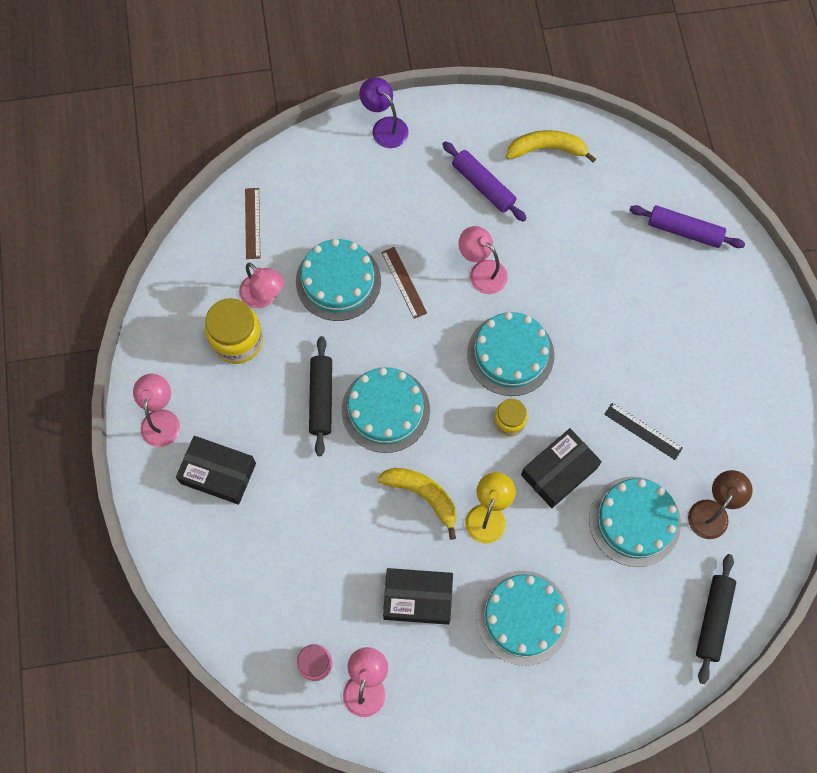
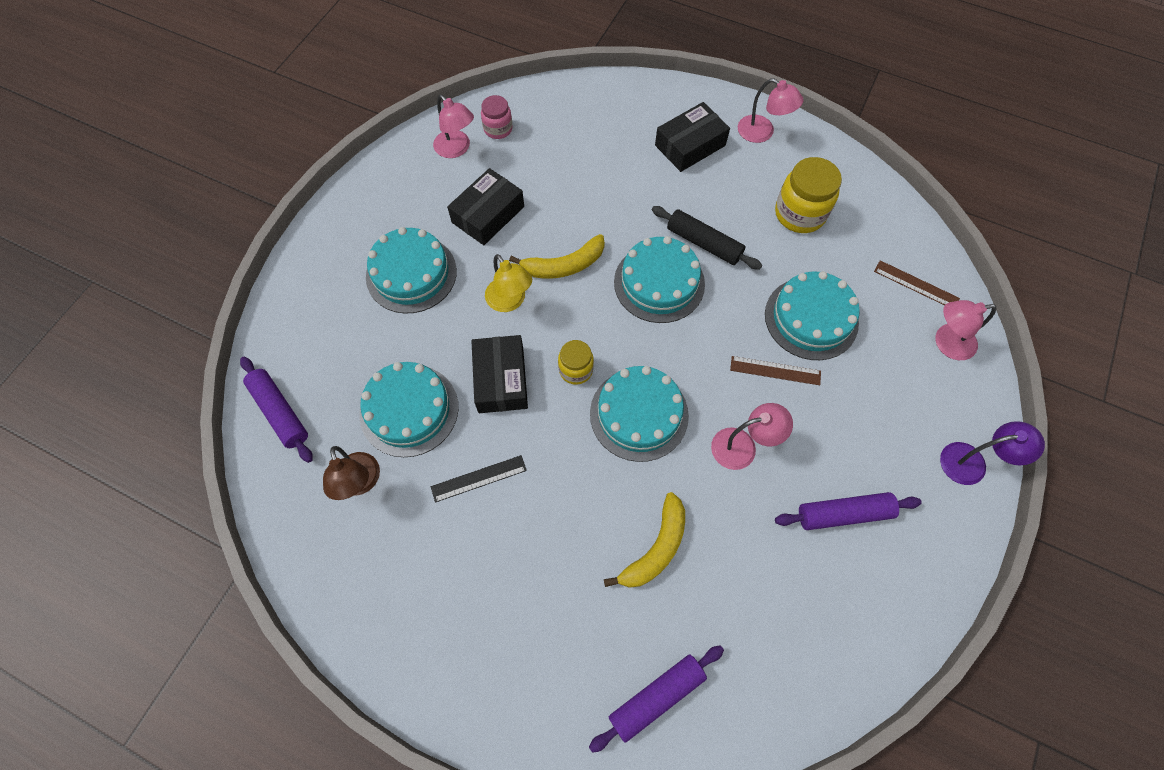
camera: 125 degrees right, 5 degrees down
(264, 297) = (831, 254): pink lamp -> pink lamp (946, 343)
(547, 149) = (854, 616): yellow banana -> yellow banana (656, 548)
(713, 619) = (280, 412): black rolling pin -> purple rolling pin

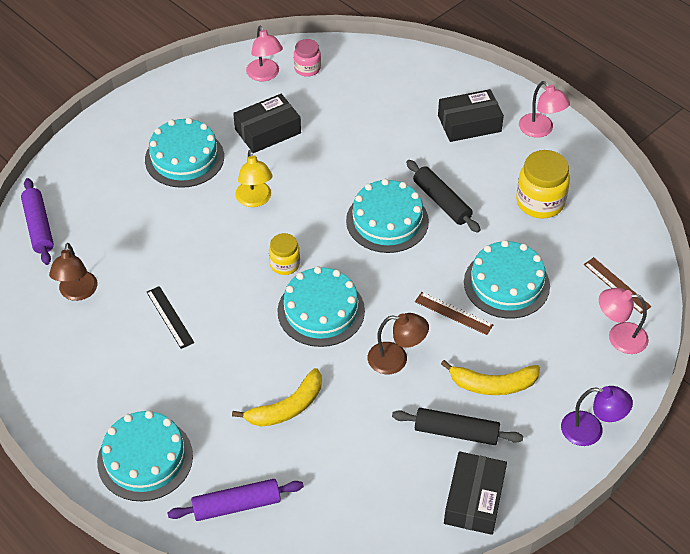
camera: 20 degrees right, 15 degrees down
(409, 410) = (138, 254): turquoise cake -> turquoise cake (145, 459)
(478, 478) = (170, 317): black ruler -> black ruler turned 60 degrees clockwise
(501, 380) = (220, 254): black box -> black box (474, 499)
(564, 265) = (313, 186): yellow banana -> yellow banana (492, 385)
(743, 446) = (396, 359): pink lamp -> brown lamp
(843, 514) = (456, 432): purple rolling pin -> black rolling pin

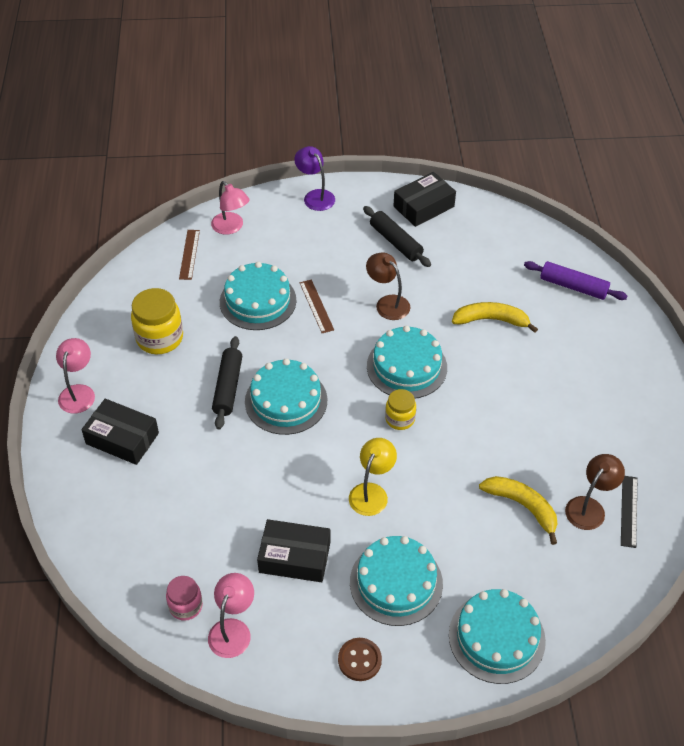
camera: 140 degrees left, 0 degrees up
(39, 227) = (586, 600): purple rolling pin -> none
(145, 459) = (616, 348): turquoise cake -> turquoise cake (496, 637)
(170, 106) = (359, 660): none -> brown button
(170, 317) = (526, 436): black ruler -> black ruler (628, 511)
(492, 385) = (343, 251): yellow banana -> yellow banana (523, 506)

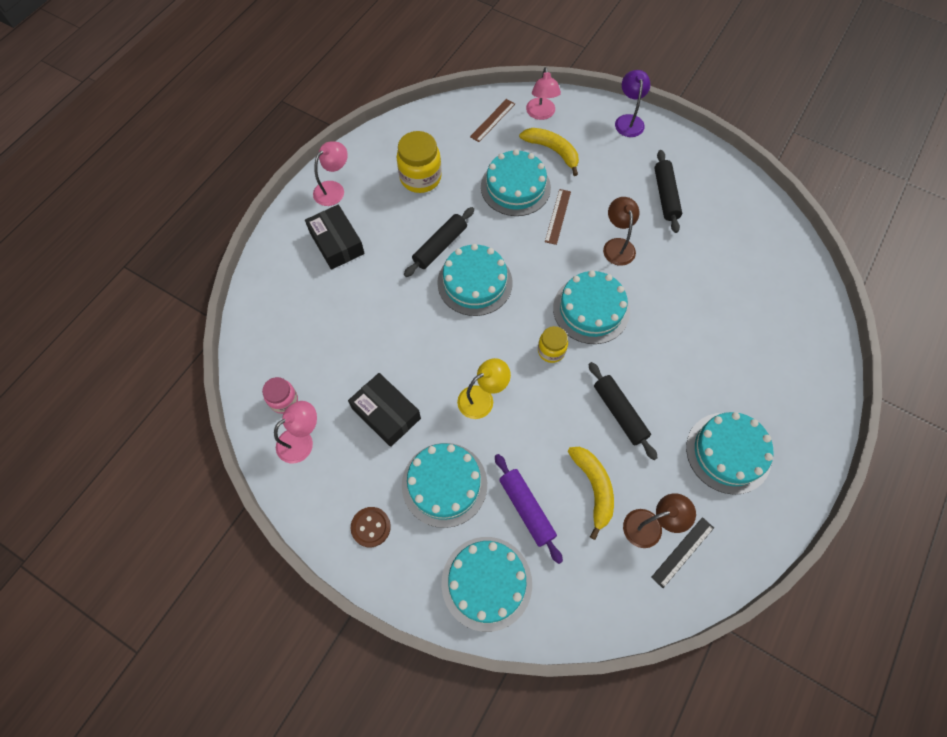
camera: 35 degrees right, 15 degrees up
(423, 206) = (714, 176): black box -> none
(491, 320) = (695, 309): yellow banana -> yellow banana (553, 151)
(496, 435) = (619, 413): none -> black rolling pin
(573, 286) = (794, 320): purple rolling pin -> purple rolling pin (526, 509)
(603, 415) = (728, 452): none -> turquoise cake

